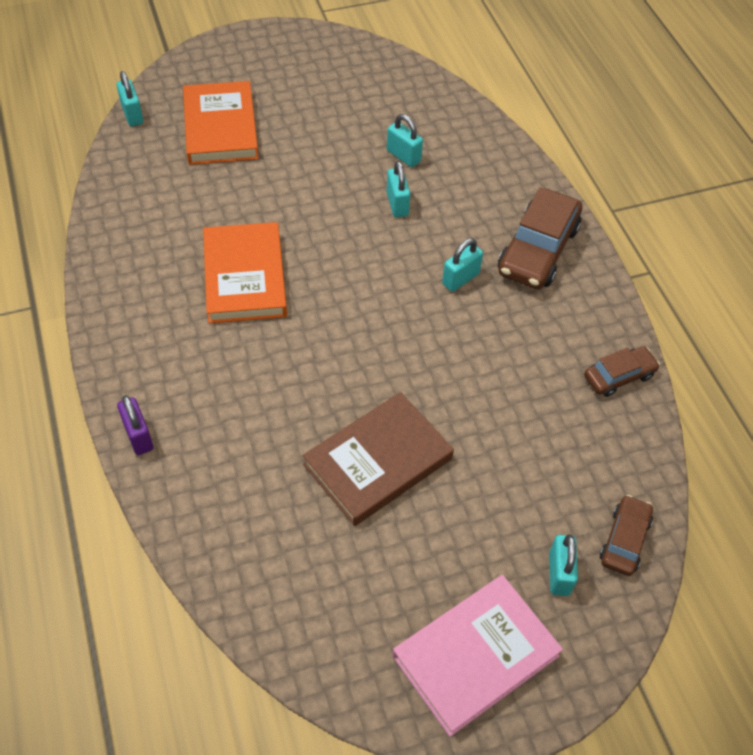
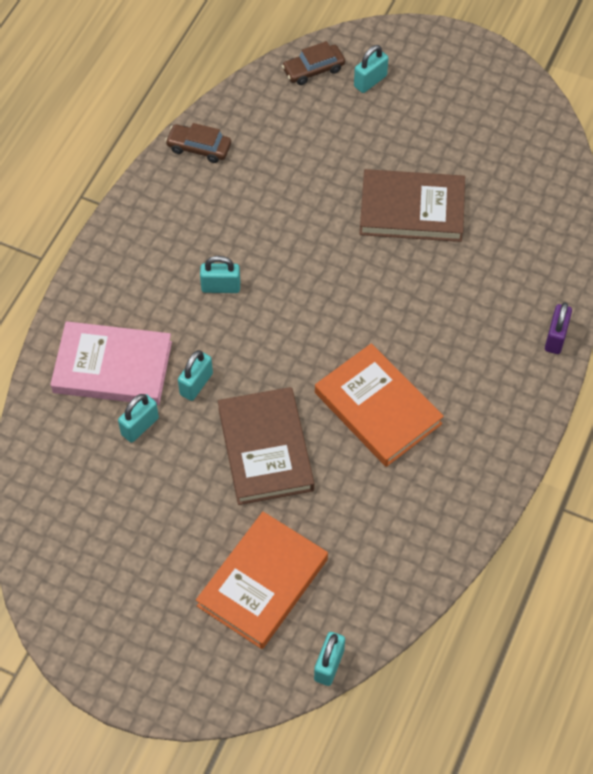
camera: 135 degrees left, 5 degrees up
(244, 277) = (378, 408): orange book -> orange book turned 75 degrees counterclockwise
(301, 198) = (265, 449): none -> brown book
(403, 156) = (140, 426): turquoise padlock -> turquoise padlock turned 45 degrees clockwise
(475, 656) = (459, 80): pink book -> pink book (112, 367)
(537, 250) = (138, 267): brown car -> none

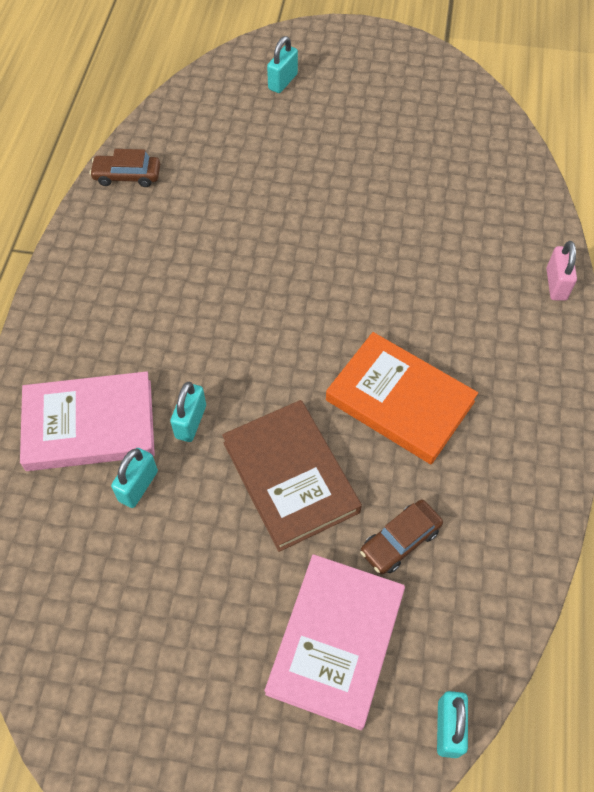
camera: 15 degrees left, 0 degrees up
(221, 287) = (189, 310): turquoise padlock -> none
(262, 582) = (336, 641): orange book -> pink book
(313, 69) = (223, 82): brown car -> brown car (400, 540)
(412, 209) = (364, 191): brown book -> none
(555, 338) = (556, 284): purple padlock -> pink padlock

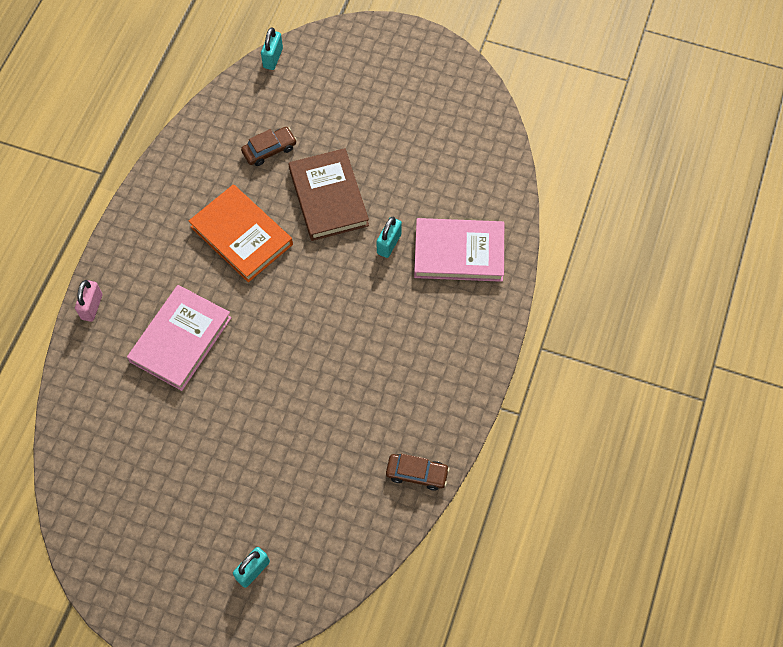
camera: 170 degrees left, 5 degrees up
(138, 486) = (428, 207): turquoise padlock -> none
(336, 641) = (322, 105): pink book -> pink book (181, 339)

